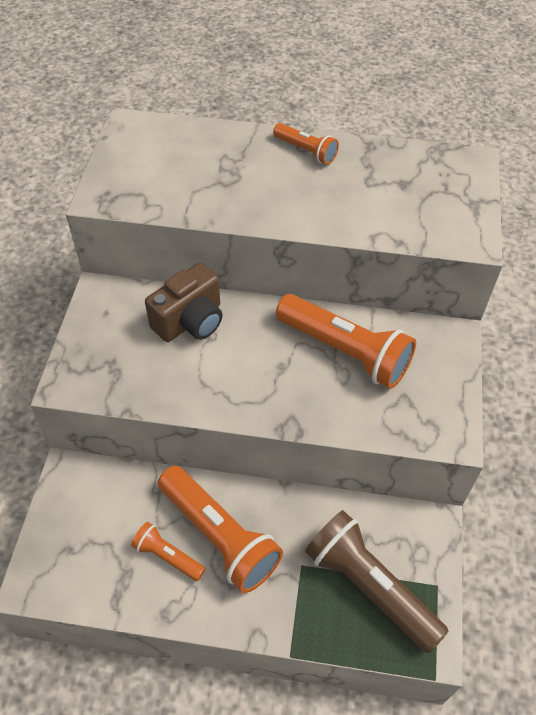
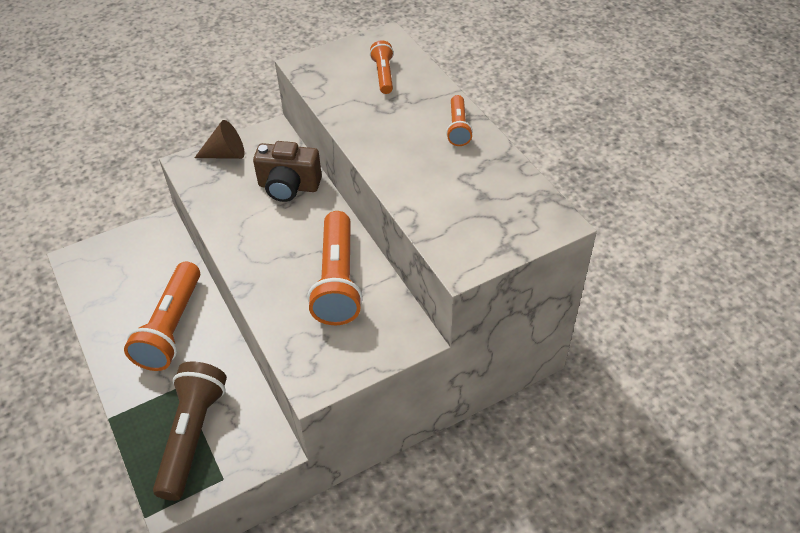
camera: 55 degrees right, 5 degrees down
(90, 345) = (226, 154): none -> brown cone
(168, 556) = (137, 310): orange flashlight -> orange flashlight (383, 75)

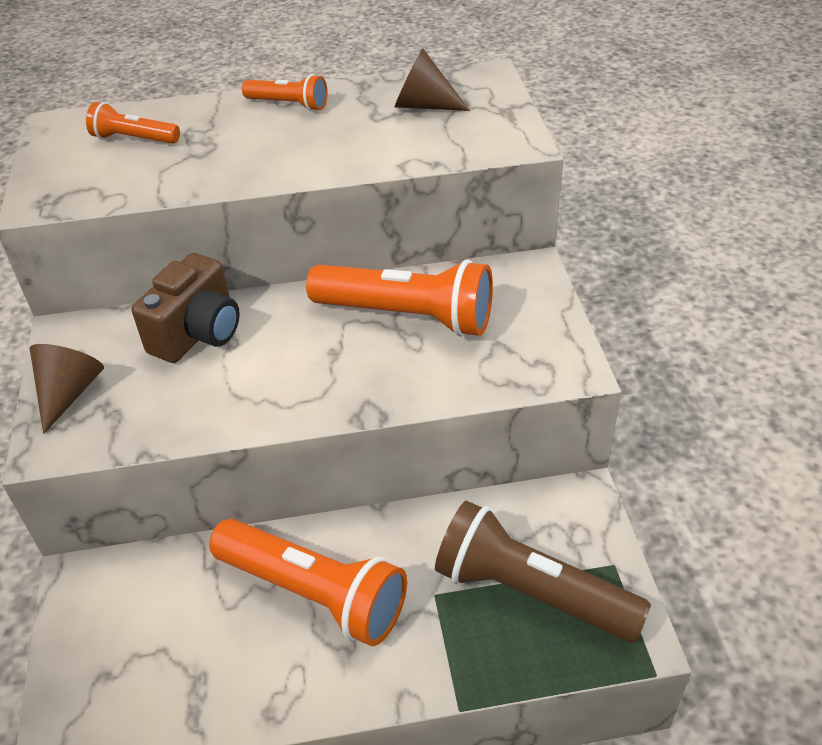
camera: 70 degrees left, 5 degrees down
(491, 198) = (423, 105): none -> brown cone

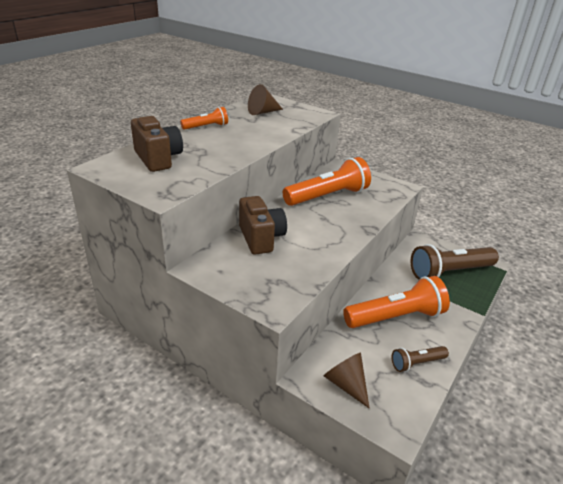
camera: 50 degrees left, 10 degrees down
(69, 393) = (245, 286): brown cone -> brown cone (346, 384)
(134, 139) = (158, 159): orange flashlight -> brown camera
(227, 683) = (417, 363): none -> brown flashlight

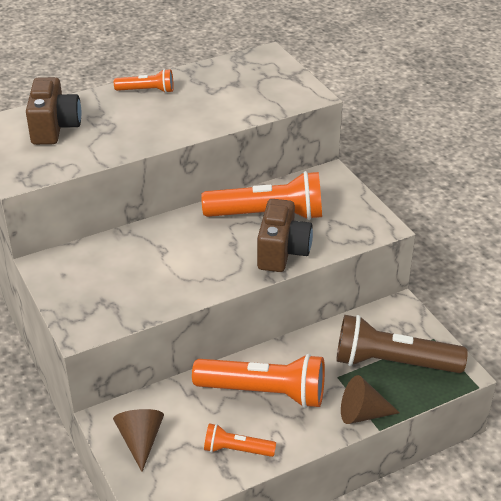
camera: 30 degrees right, 5 degrees up
(261, 238) = (137, 249): brown camera -> brown camera (282, 252)
(262, 112) = (238, 80): brown cone -> brown cone (362, 414)
(417, 363) = (237, 450): brown flashlight -> orange flashlight

